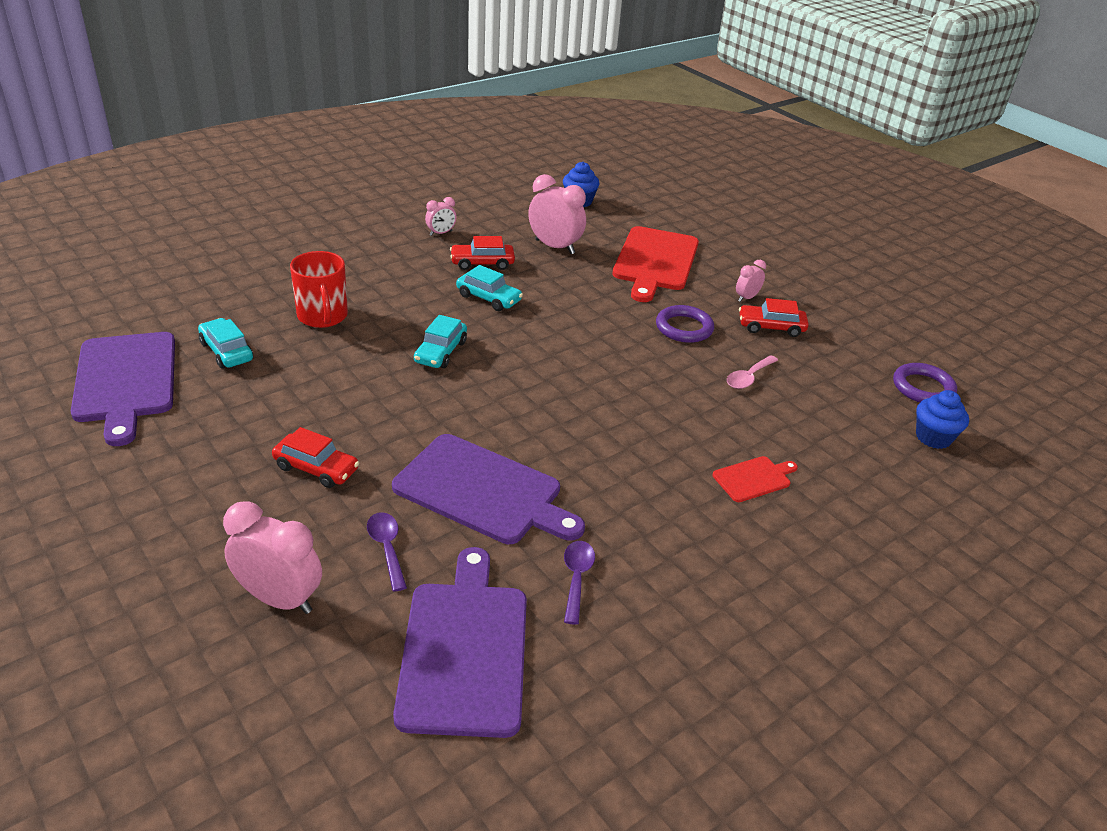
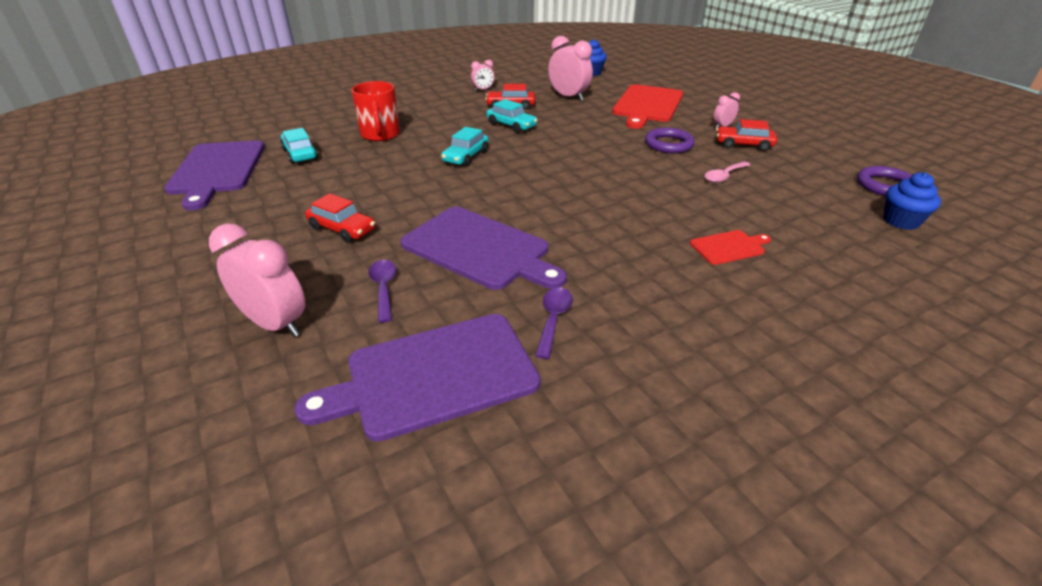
camera: 10 degrees right, 0 degrees up
(464, 649) = (433, 375): purple cutting board -> purple cutting board turned 120 degrees counterclockwise

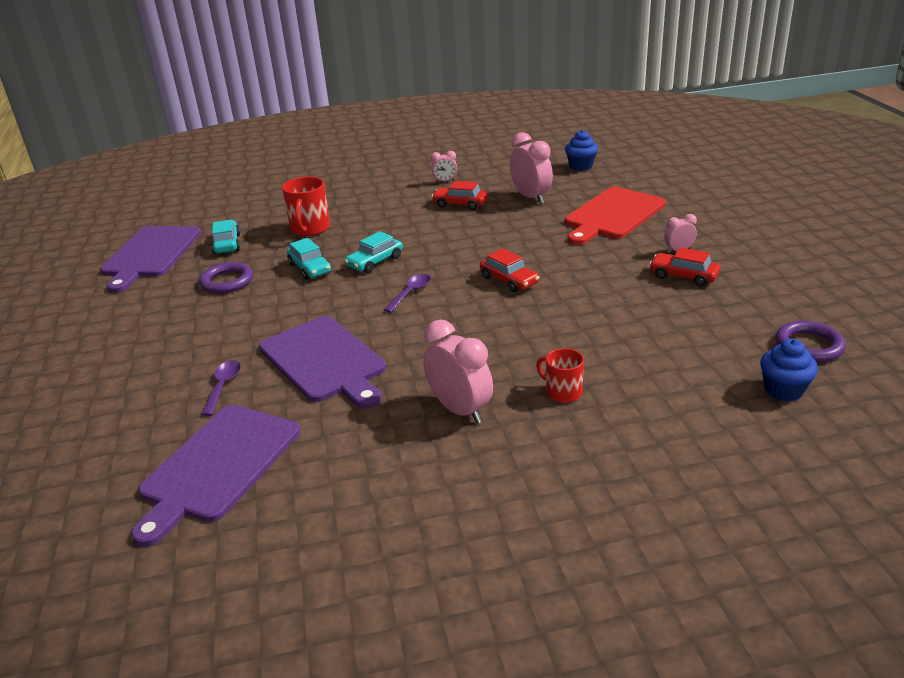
camera: 20 degrees right, 5 degrees down
(275, 324) = (126, 404): pink clock -> pink clock (460, 410)
(342, 229) = (221, 326): red car -> red car (509, 280)
(433, 375) = (218, 466): purple cutting board -> purple cutting board turned 60 degrees counterclockwise
(511, 125) = (444, 229): turquoise car -> turquoise car (310, 268)
(553, 320) = (343, 436): purple spoon -> purple spoon (411, 293)
(668, 144) = (596, 267): purple ring -> purple ring (227, 281)
(724, 176) = (626, 313): pink spoon -> none
(729, 247) = (562, 392): red cutting board -> red mug

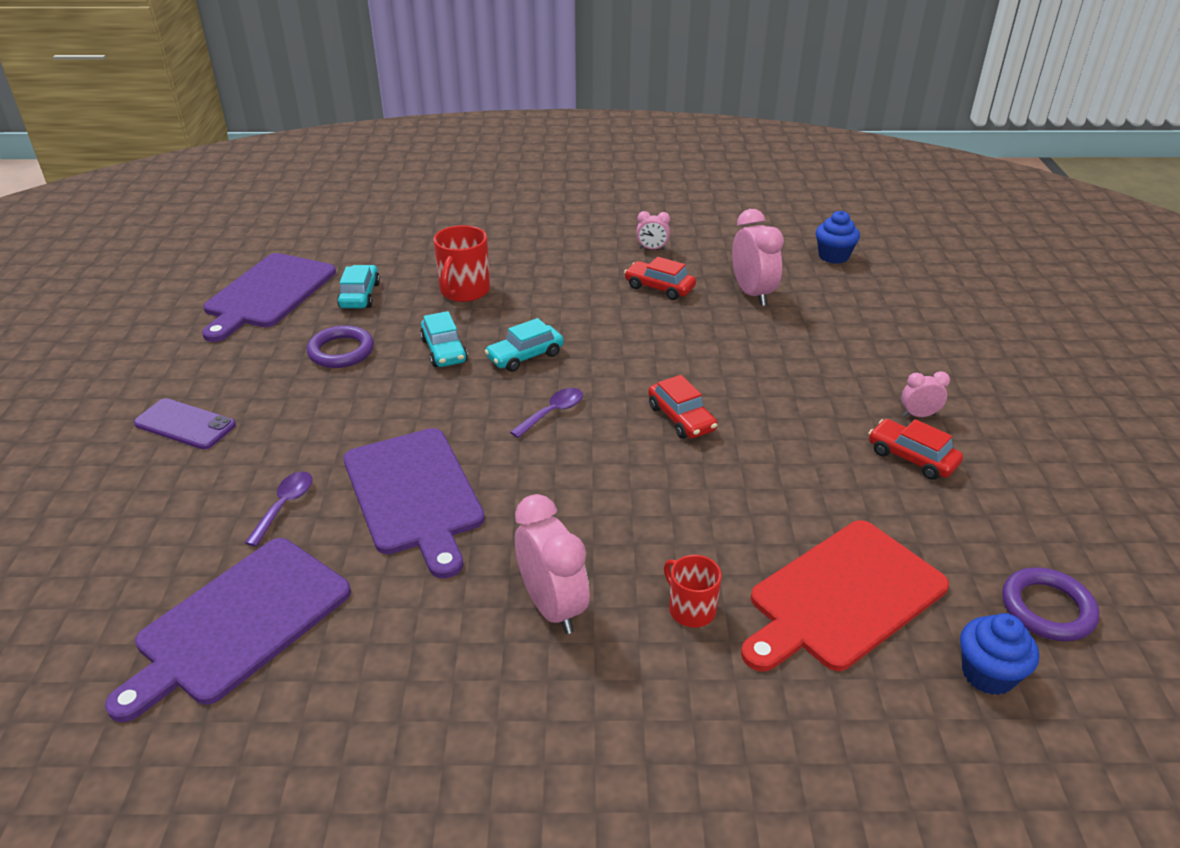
camera: 10 degrees right, 5 degrees up
(117, 349) = (185, 424): none -> purple phone
(612, 215) = (849, 341): red cutting board -> red cutting board (842, 597)

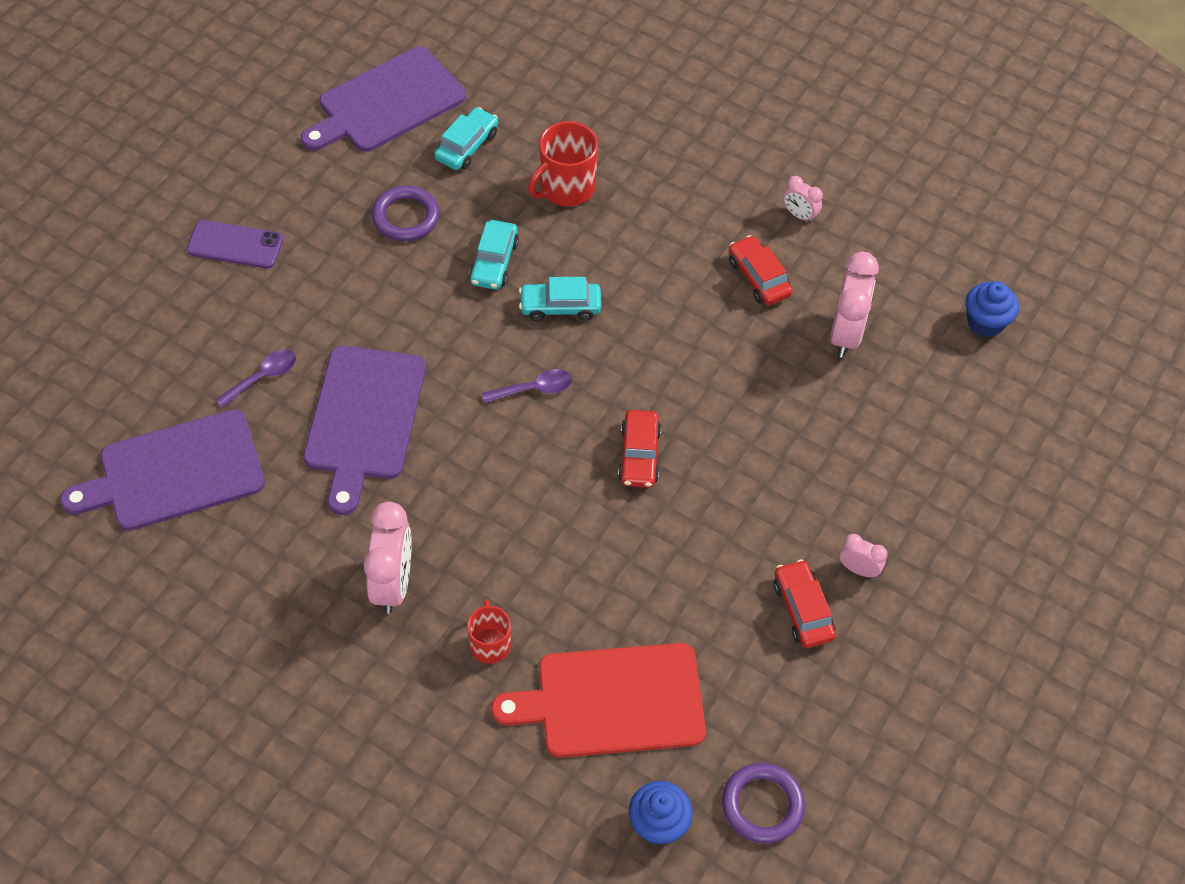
camera: 30 degrees right, 20 degrees up
(185, 424) = (235, 245): purple phone -> purple phone turned 45 degrees counterclockwise

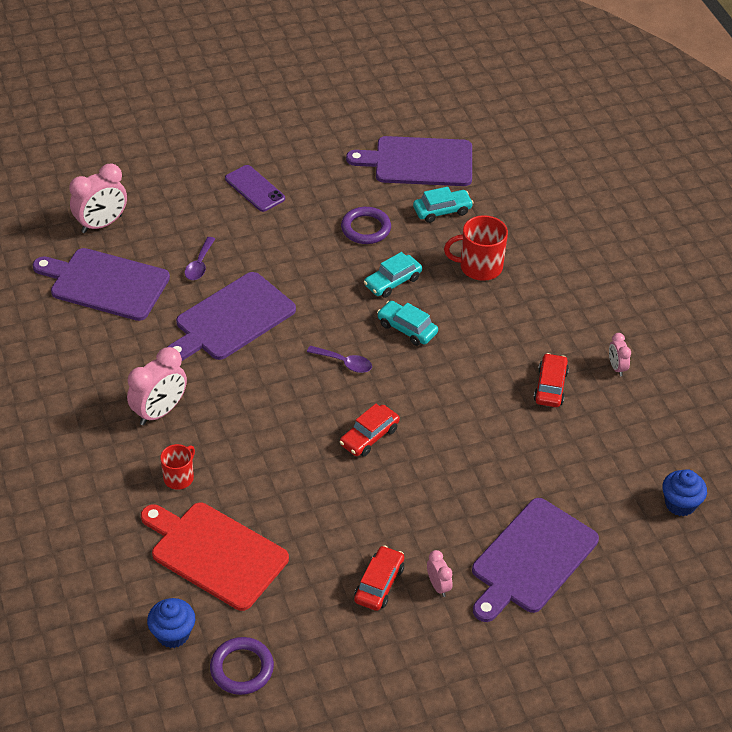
camera: 40 degrees right, 10 degrees down
(263, 377) = (199, 264): purple spoon -> purple spoon turned 105 degrees clockwise
(845, 334) = (574, 452): pink clock -> pink clock (102, 224)
(913, 476) = (531, 559): none -> purple cutting board

